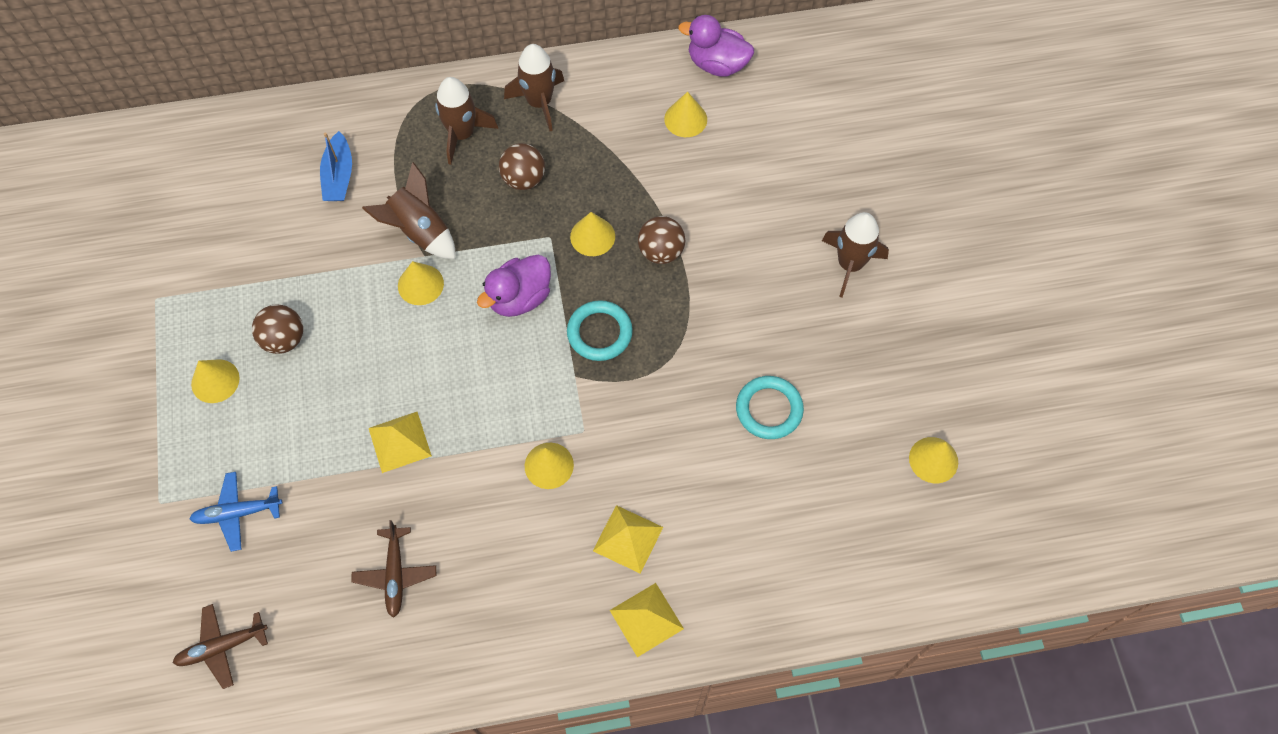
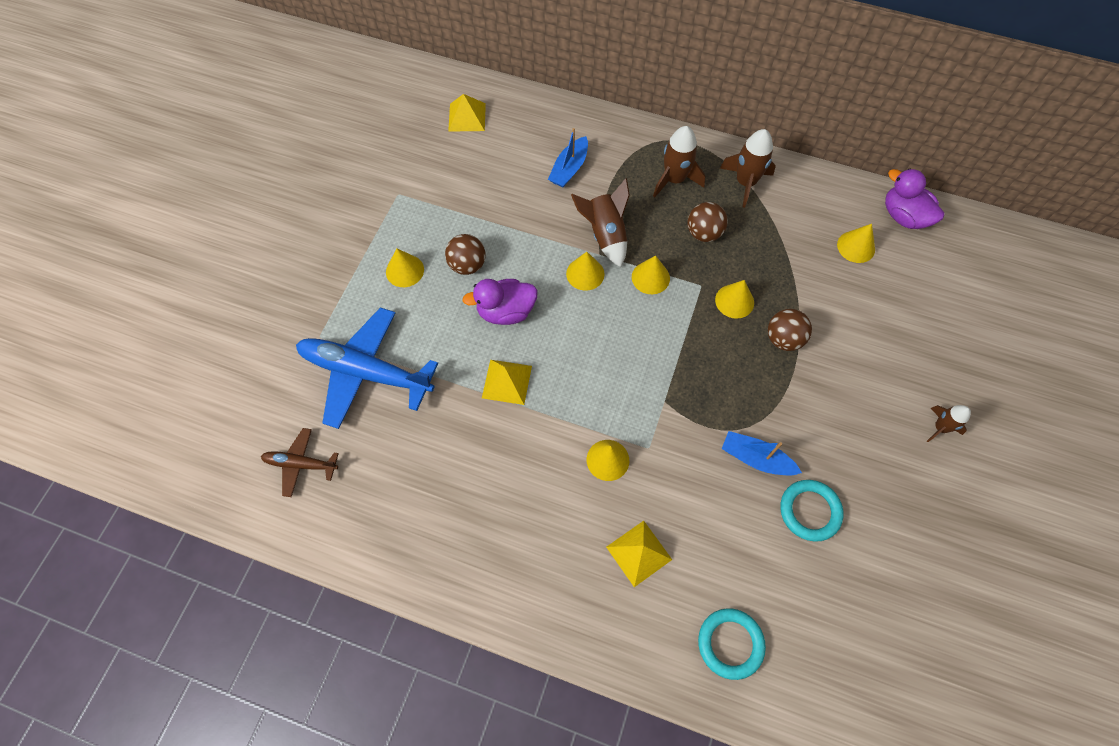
camera: 30 degrees right, 0 degrees up
(238, 513) = (366, 372): blue plane -> blue plane, size x1.98
(395, 574) = (449, 479): brown plane -> none
(519, 298) = (653, 320): purple duck -> purple duck (506, 312)
(599, 333) = (701, 377): turquoise ring -> turquoise ring (730, 643)
(646, 619) = (619, 628): yellow pyramid -> yellow pyramid (467, 117)
(693, 386) = (756, 458): none -> blue boat
(850, 264) = (940, 427): brown rocket -> brown rocket, size x0.61
(933, 460) = (936, 633): yellow cone -> yellow cone (650, 277)

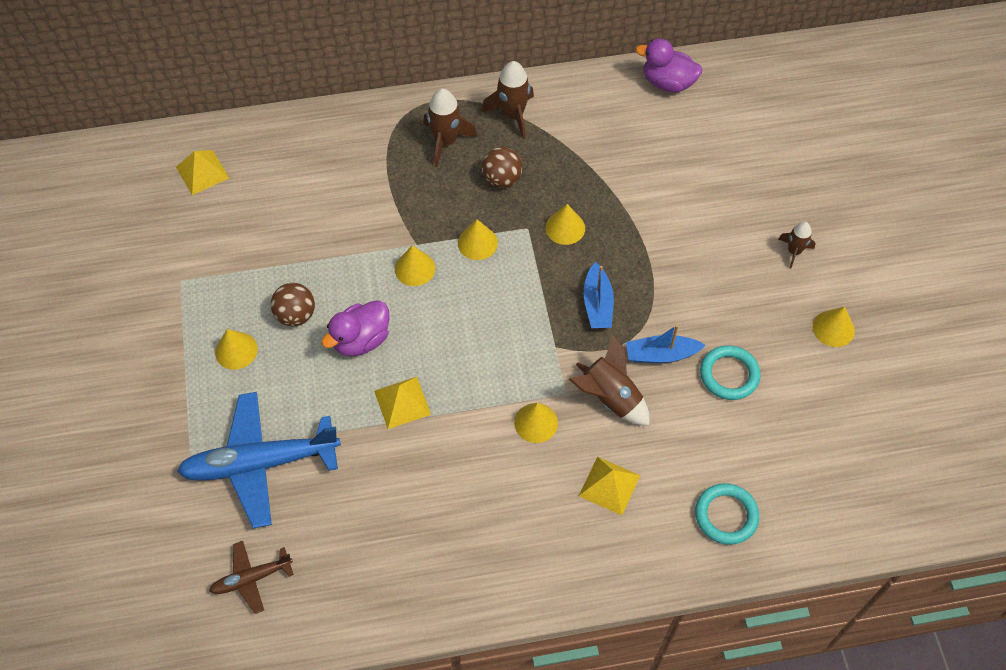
camera: 30 degrees left, 5 degrees down
(569, 169) = (338, 177): blue boat -> blue boat (597, 304)
(605, 235) = (412, 224): brown rocket -> brown rocket (610, 398)
(783, 339) = (626, 240): brown ball -> none
(856, 247) = (642, 129): yellow cone -> yellow cone (833, 328)

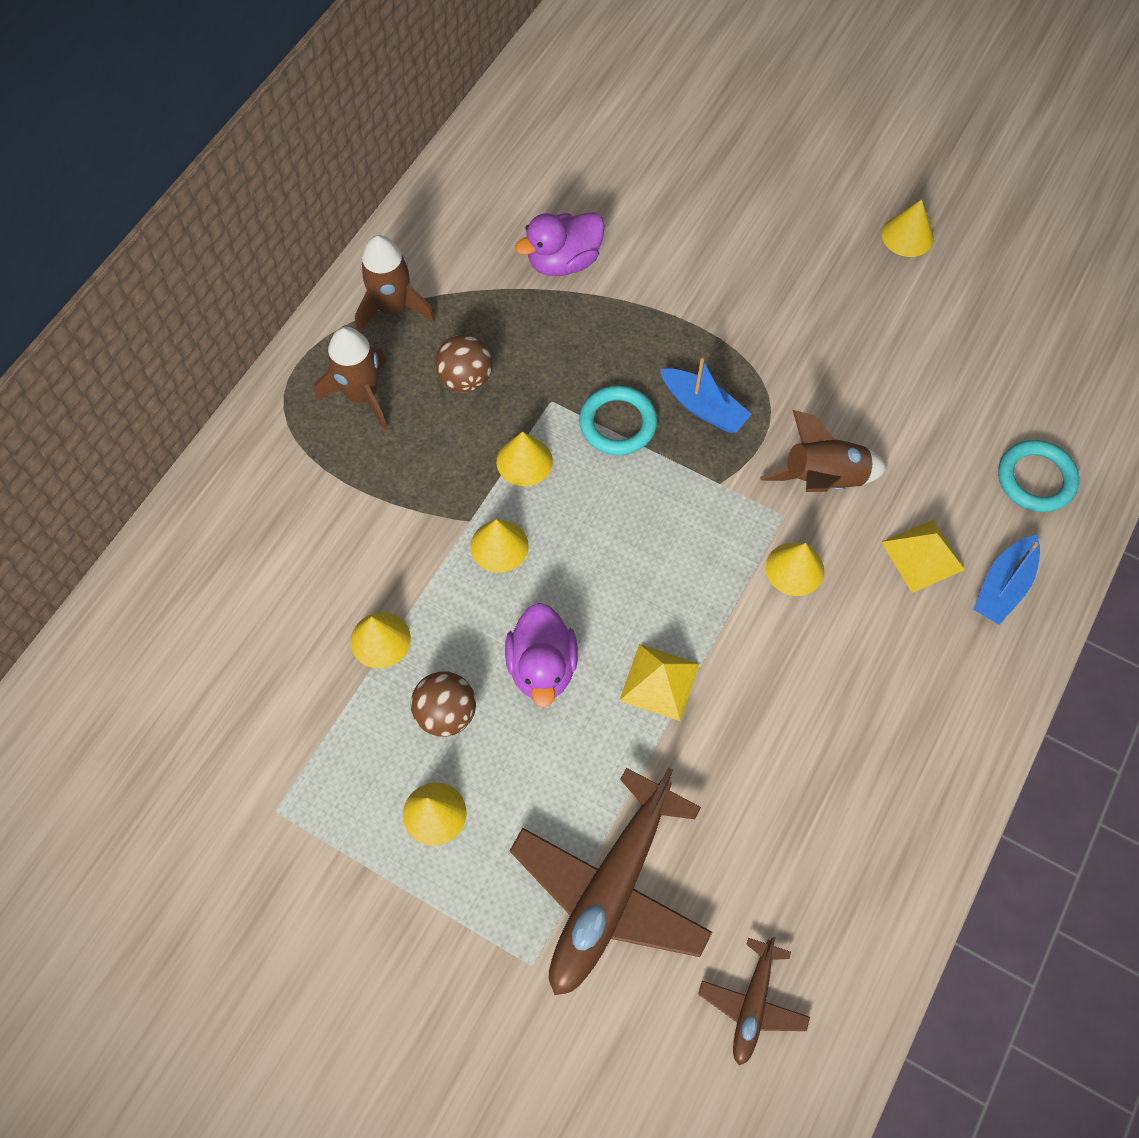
camera: 50 degrees left, 5 degrees up
(202, 172) = (141, 678): yellow pyramid -> none
(261, 463) = (611, 890): blue plane -> brown plane
(565, 228) = (583, 367): yellow cone -> yellow cone (380, 640)
(661, 355) = (812, 397): blue boat -> blue boat (1003, 586)
(667, 83) = (495, 146): purple duck -> purple duck (563, 261)
(729, 375) = (885, 358): turquoise ring -> turquoise ring (617, 423)
(794, 251) = (795, 199): brown rocket -> none

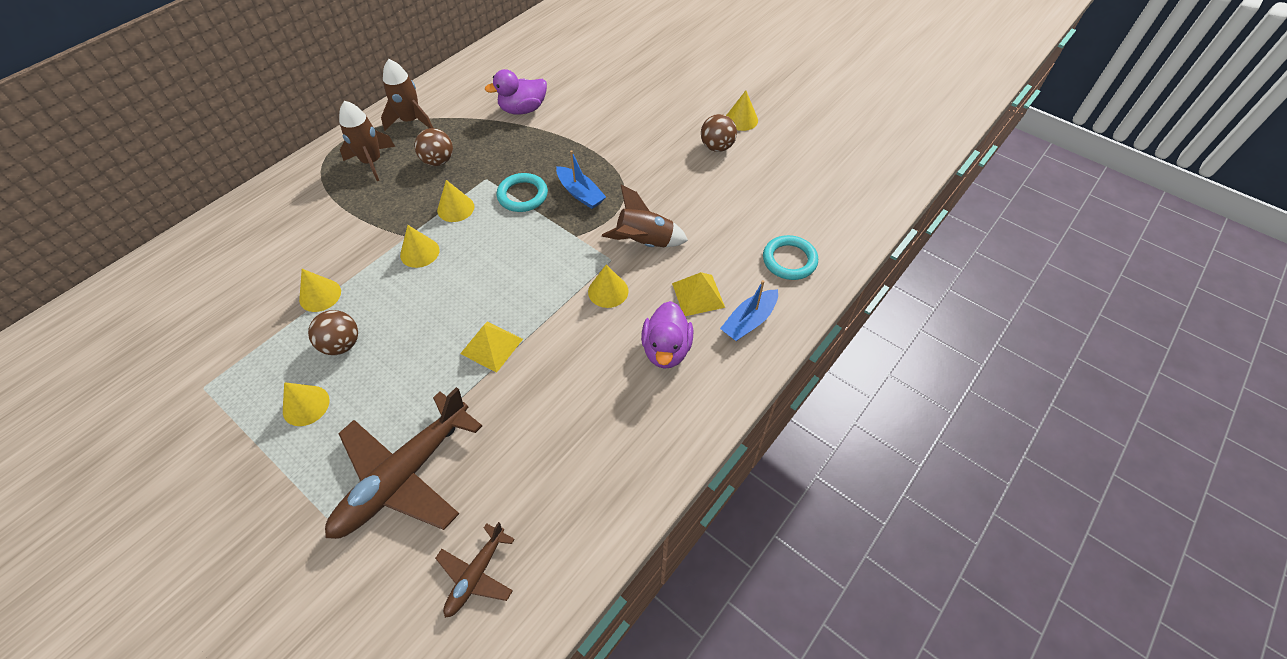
camera: 10 degrees right, 10 degrees down
(542, 667) = (417, 326): purple duck -> purple duck (666, 349)
(883, 293) = (717, 147): none -> brown ball

